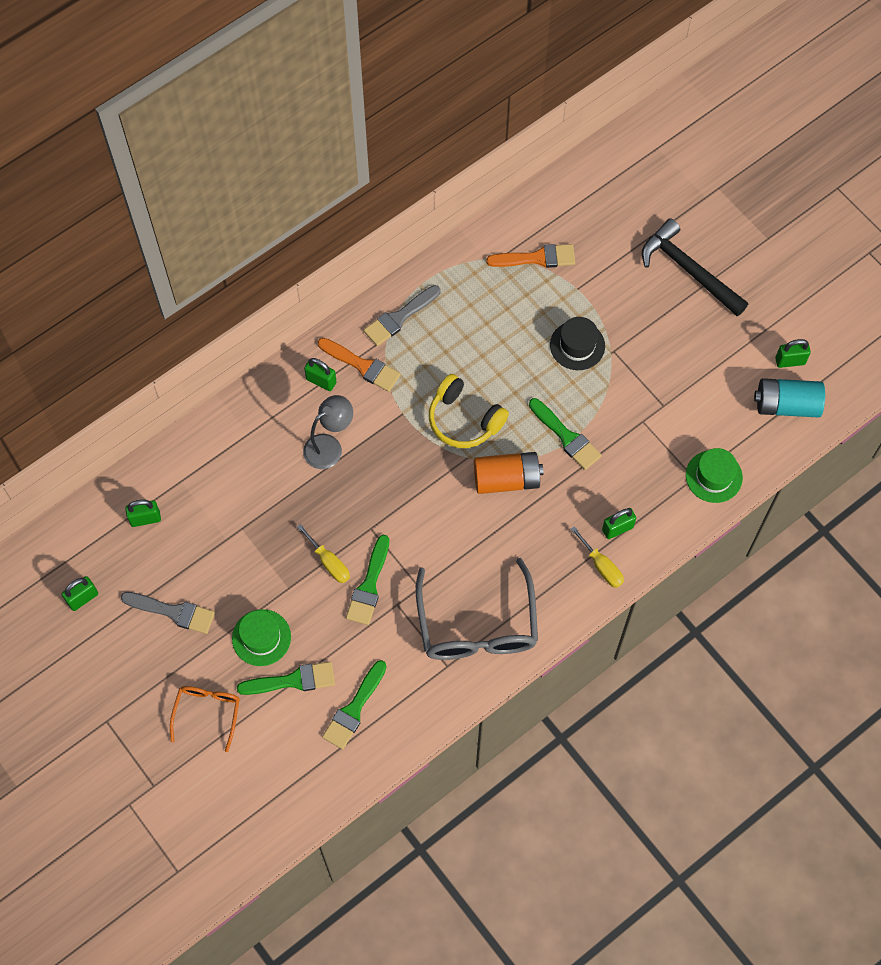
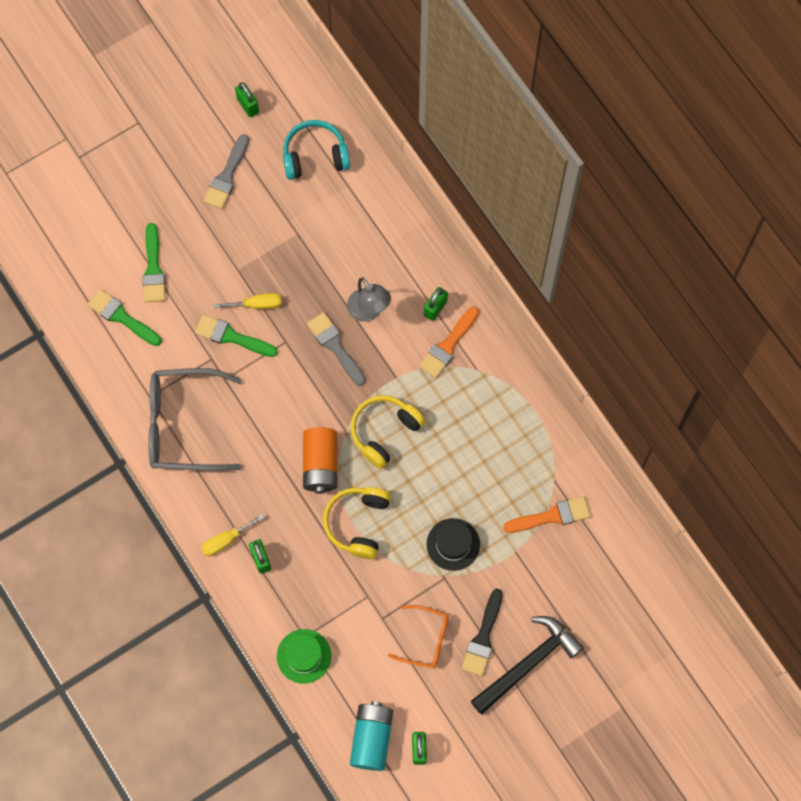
camera: 95 degrees right, 5 degrees up
(145, 519) = (315, 156): green padlock -> turquoise headphones
(207, 713) = (134, 200): orange glasses -> orange glasses (425, 639)
(261, 637) = (195, 245): green hat -> none
(329, 562) = (257, 304): yellow screwdriver -> yellow screwdriver turned 150 degrees counterclockwise
(399, 317) = (496, 382): grey brush -> grey brush (335, 346)
(536, 258) = (552, 516): orange brush -> orange brush turned 105 degrees counterclockwise
(566, 437) = (358, 523): green brush -> yellow headphones
(669, 312) = (483, 637): none -> black brush

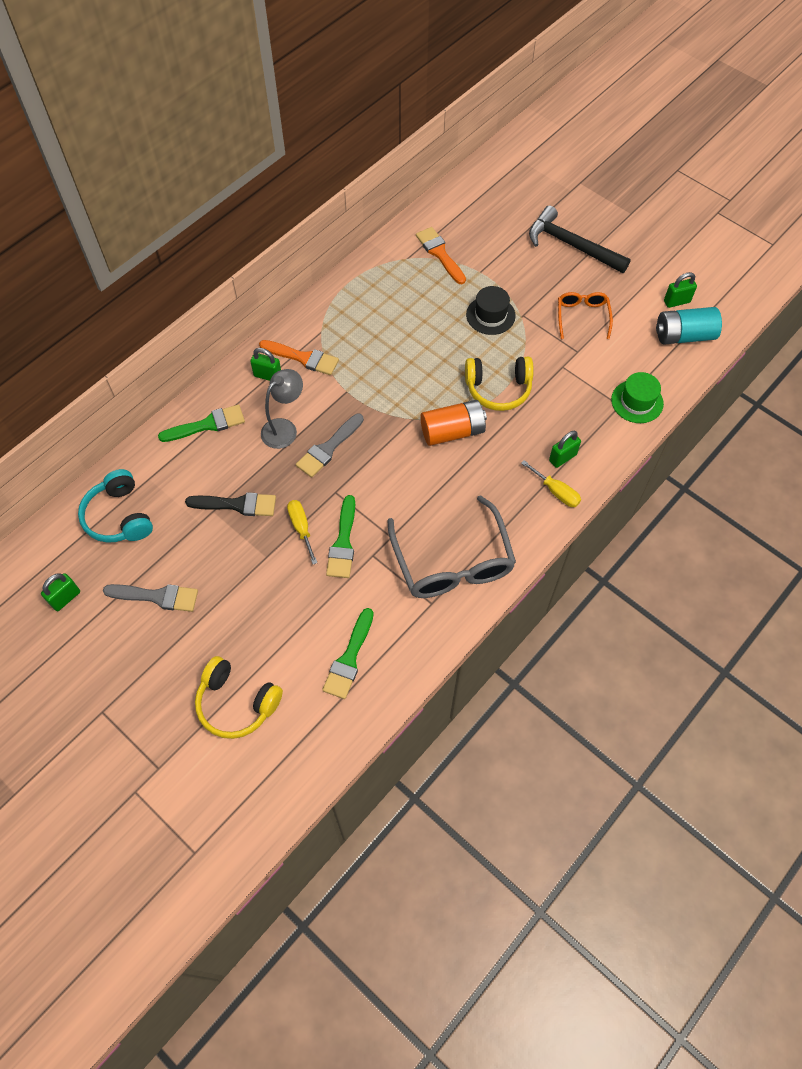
camera: 105 degrees left, 10 degrees down
(153, 269) = (284, 641): green brush -> green brush (207, 425)
(384, 432) = (403, 388): yellow headphones -> yellow headphones (237, 703)
(483, 637) = (563, 278): black brush -> black brush (237, 505)

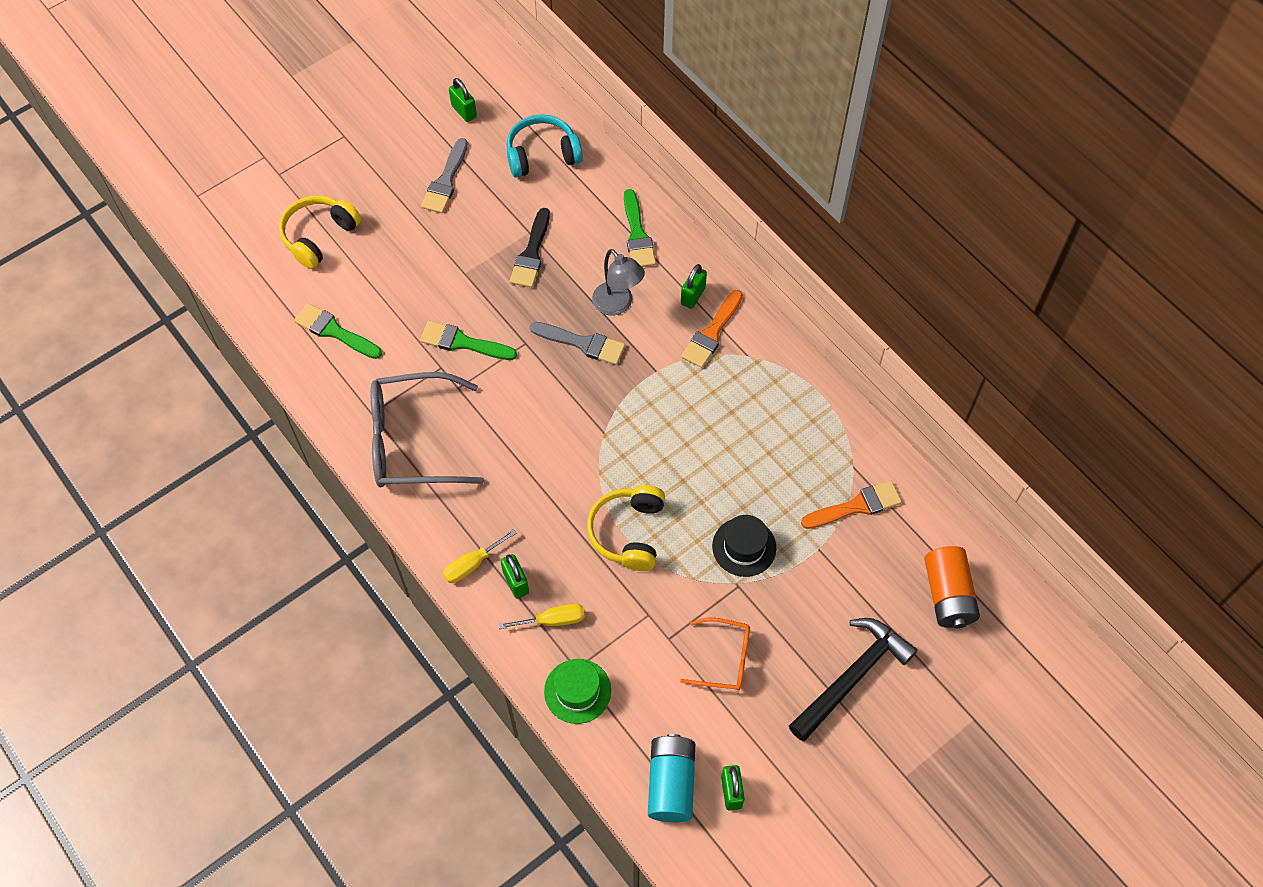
camera: 100 degrees right, 0 degrees up
(301, 528) = (489, 307): yellow screwdriver -> yellow screwdriver (553, 620)
(328, 448) = (582, 343): grey brush -> grey brush turned 150 degrees clockwise
(452, 431) = (577, 471): orange battery -> orange battery (947, 595)

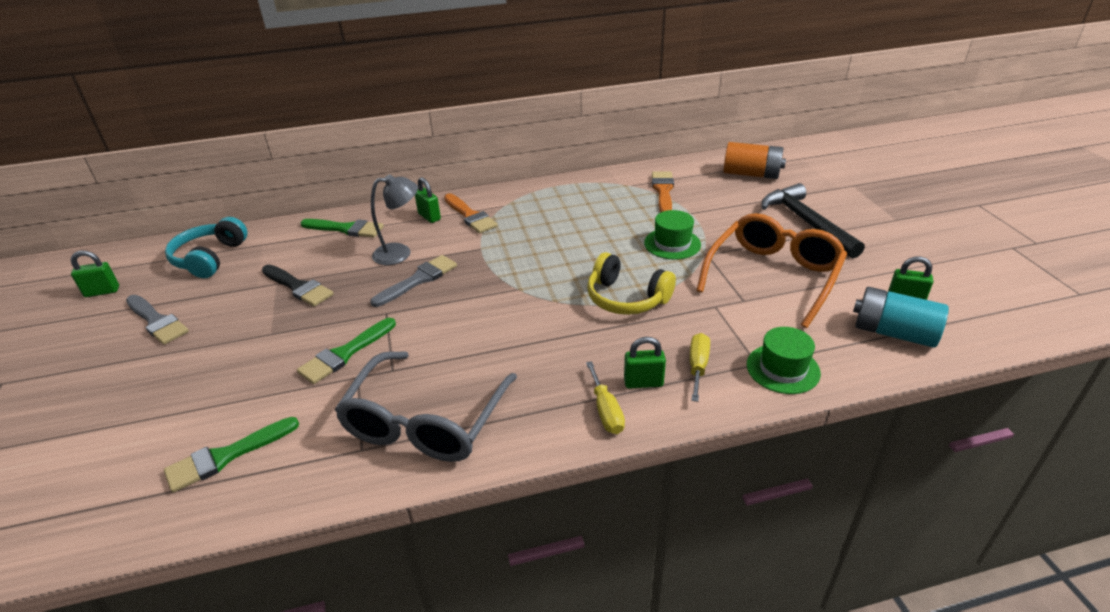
camera: 65 degrees left, 25 degrees down
(319, 236) = (90, 438): yellow headphones -> none
(724, 659) = (773, 276): orange glasses -> orange glasses, size x1.85
(744, 547) = (672, 244): black hat -> green hat

